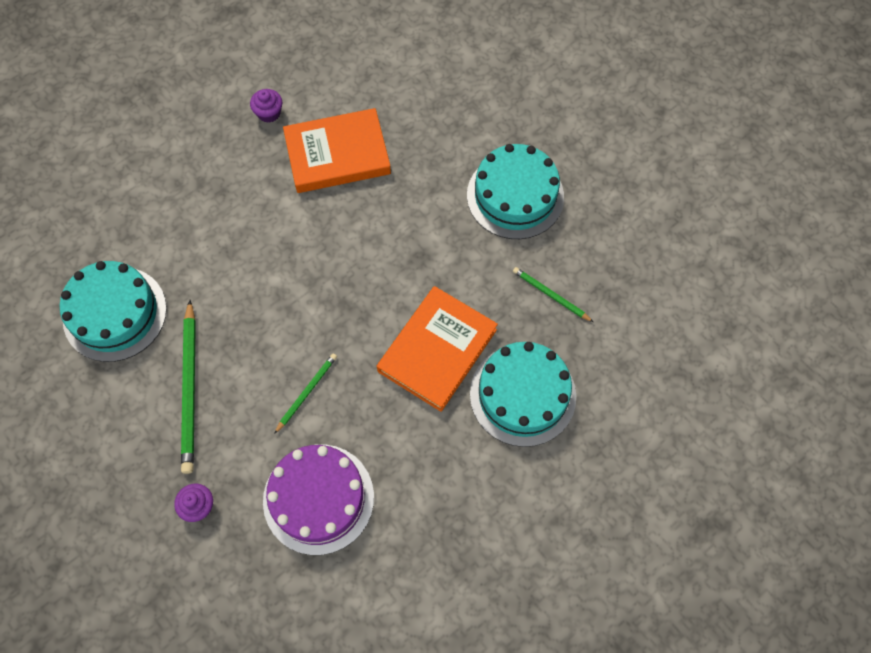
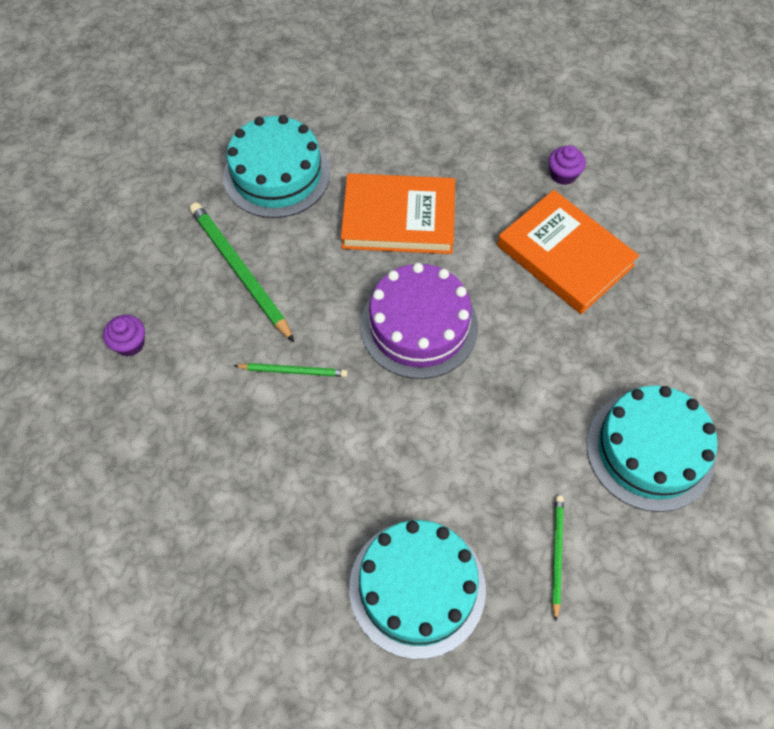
camera: 60 degrees right, 5 degrees down
(190, 388) = (240, 272): green pencil -> green pencil turned 90 degrees clockwise
(318, 498) = (189, 443): purple cake -> purple cake (419, 326)
(437, 350) = (413, 468): orange book -> orange book (398, 218)

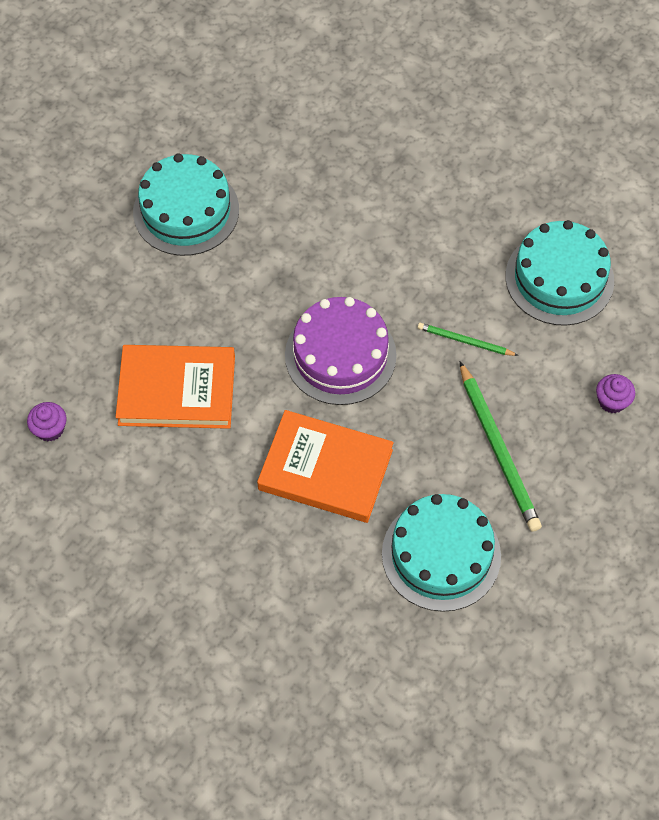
camera: 165 degrees left, 0 degrees up
(417, 587) = (404, 162): turquoise cake -> turquoise cake (559, 278)
(556, 555) = (292, 159): green pencil -> none
(563, 174) = (136, 479): purple cupcake -> purple cupcake (50, 429)
(564, 256) = (177, 390): orange book -> orange book turned 60 degrees counterclockwise

